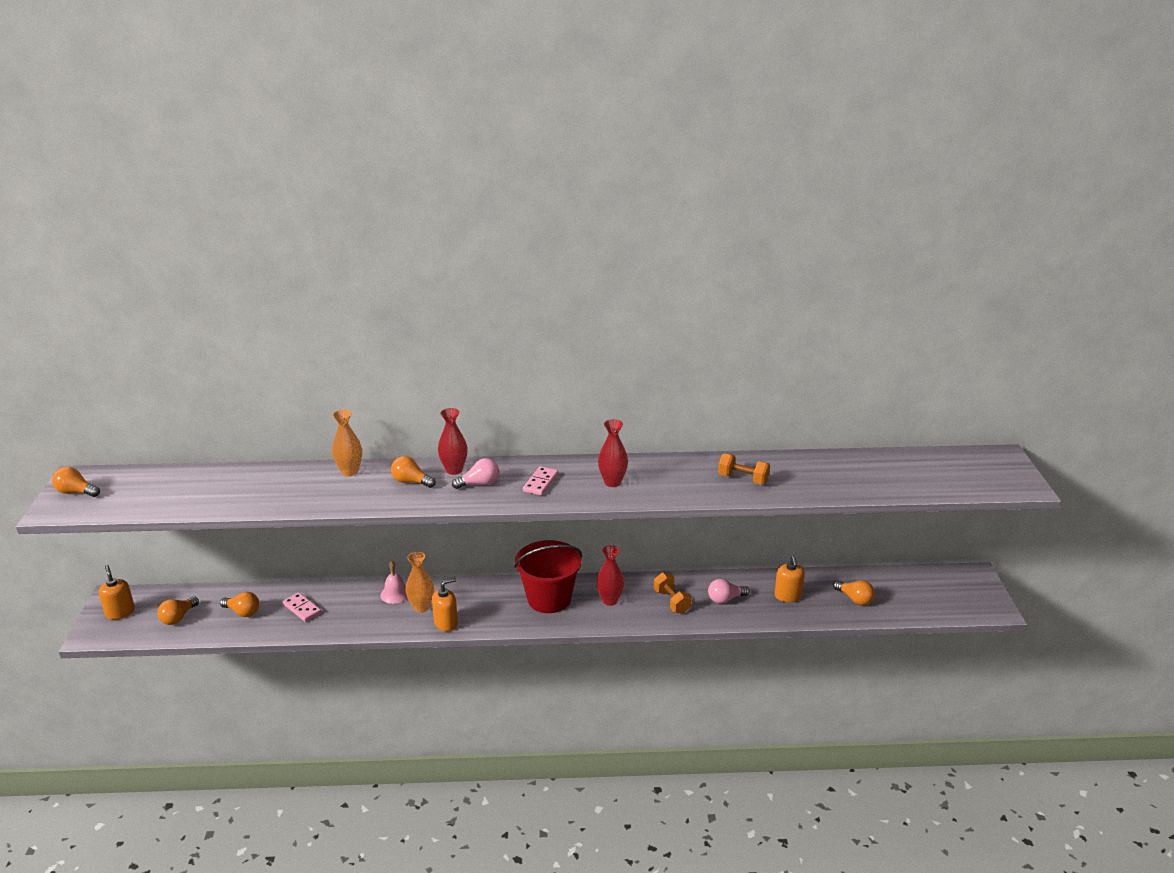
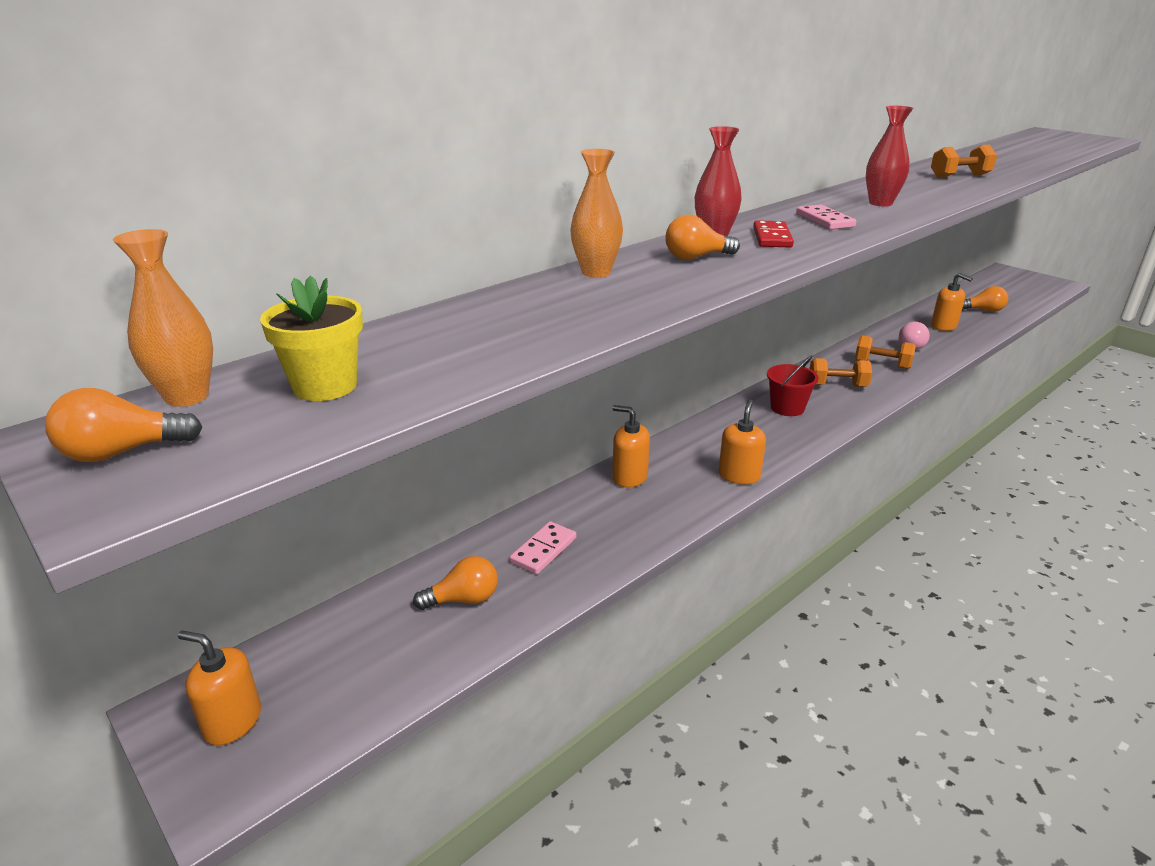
camera: 40 degrees left, 0 degrees up
(157, 491) = (325, 386): none -> yellow flower pot
(178, 618) = (365, 665): orange light bulb -> none
(302, 609) = (543, 550): pink domino -> pink domino turned 60 degrees counterclockwise
(395, 594) = (629, 477): pink bell -> orange soap dispenser
(421, 607) = (684, 475): orange vase -> orange vase (187, 396)
(479, 484) = (772, 237): pink light bulb -> red domino
(549, 599) = (787, 408): red bucket -> red bucket, size x0.57
(610, 600) = (837, 385): red vase -> orange dumbbell

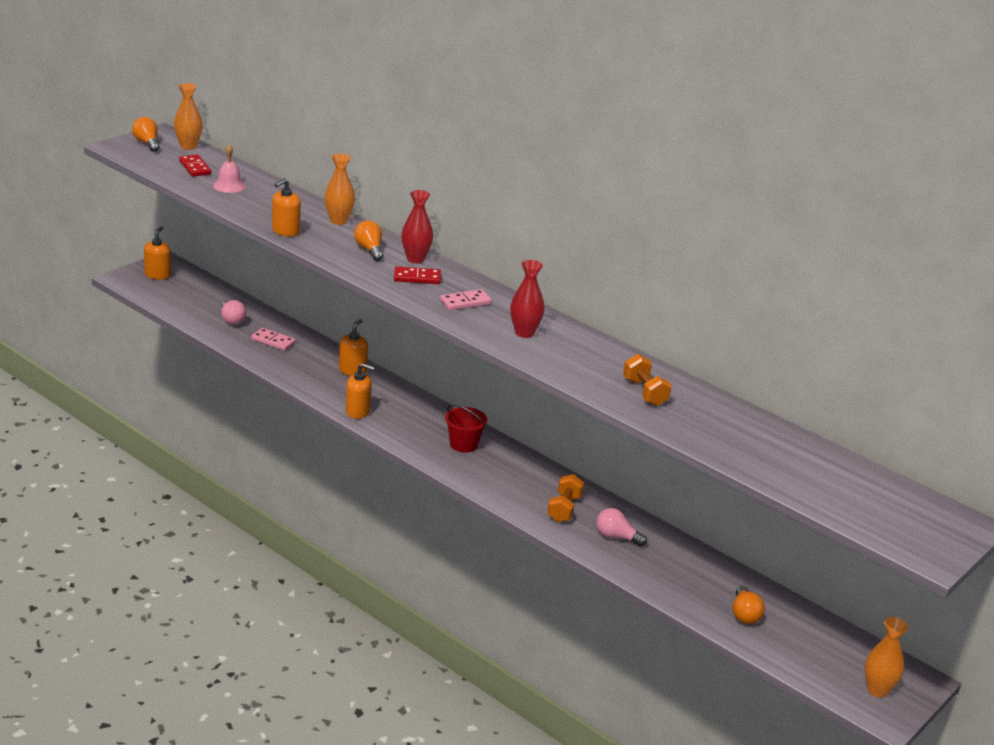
camera: 80 degrees right, 0 degrees up
(325, 386) = (195, 167): yellow flower pot -> red domino
(438, 350) = (229, 185): none -> pink bell
(463, 599) = (232, 320): orange light bulb -> pink light bulb
(837, 385) = (512, 476): orange dumbbell -> none
(943, 326) = (680, 571): orange soap dispenser -> orange soap dispenser (285, 231)
(1032, 282) = (877, 690): none -> orange vase

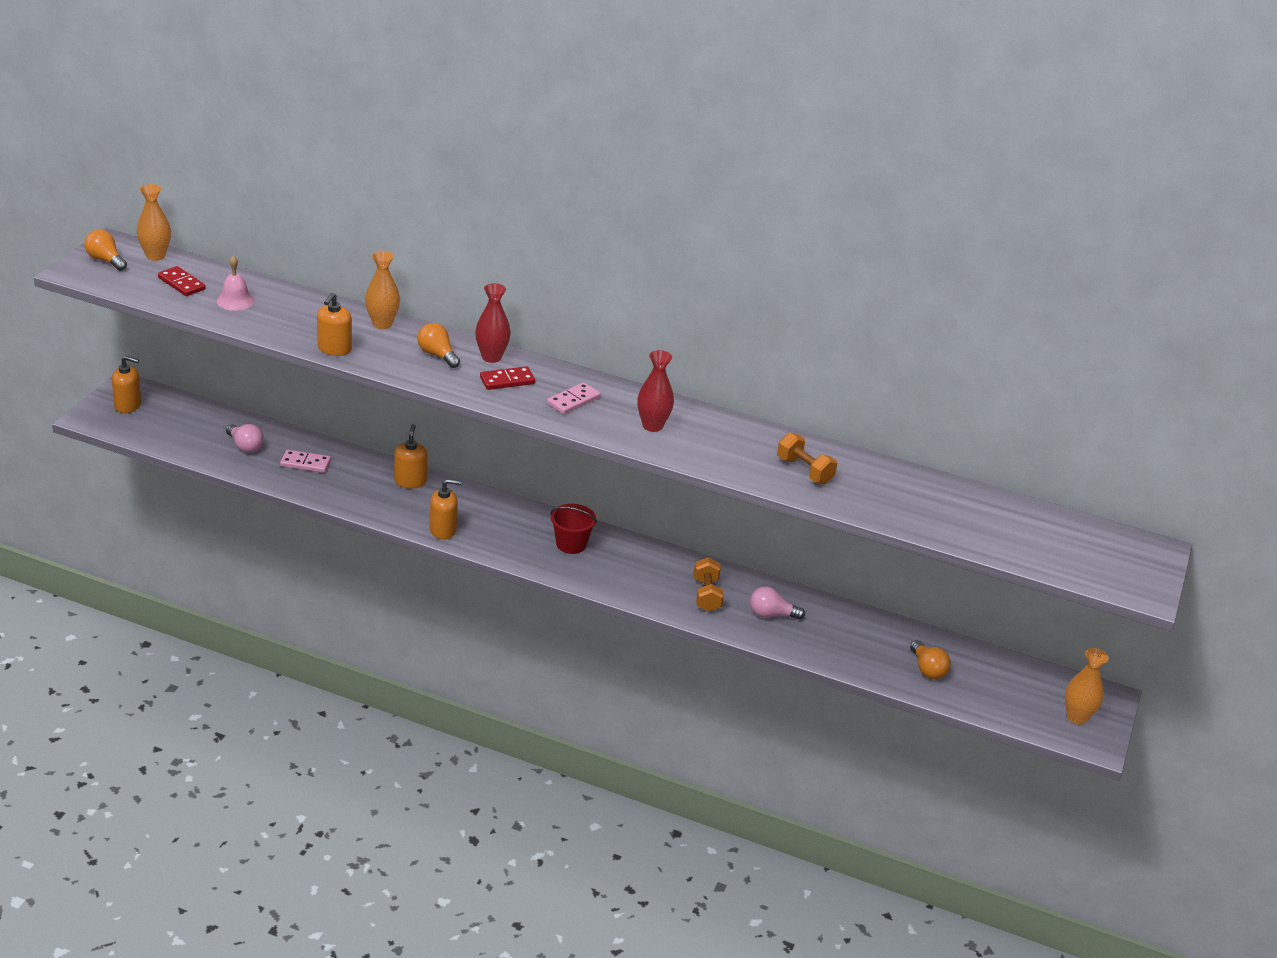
camera: 20 degrees left, 5 degrees up
(158, 275) = (128, 405): orange soap dispenser -> orange soap dispenser turned 105 degrees clockwise

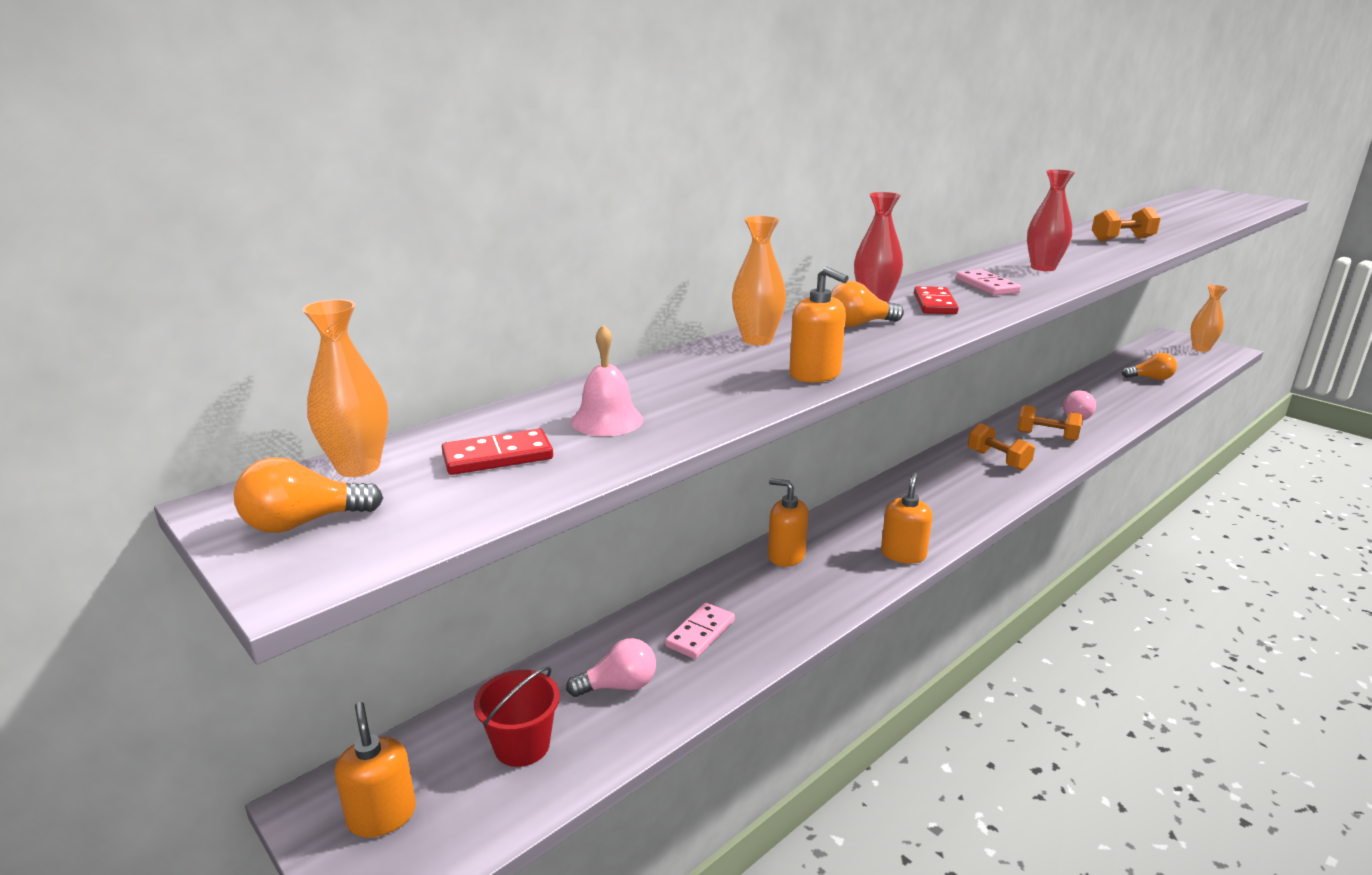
camera: 60 degrees left, 10 degrees down
(128, 405) = (382, 816): orange soap dispenser -> orange soap dispenser turned 60 degrees counterclockwise
(571, 544) = (949, 482): red bucket -> red bucket (522, 745)
(632, 568) = (998, 460): none -> orange dumbbell

